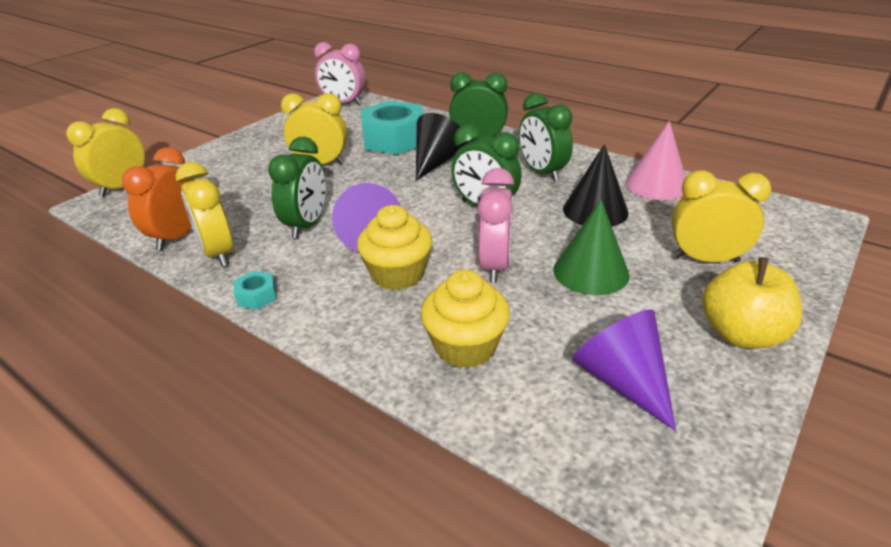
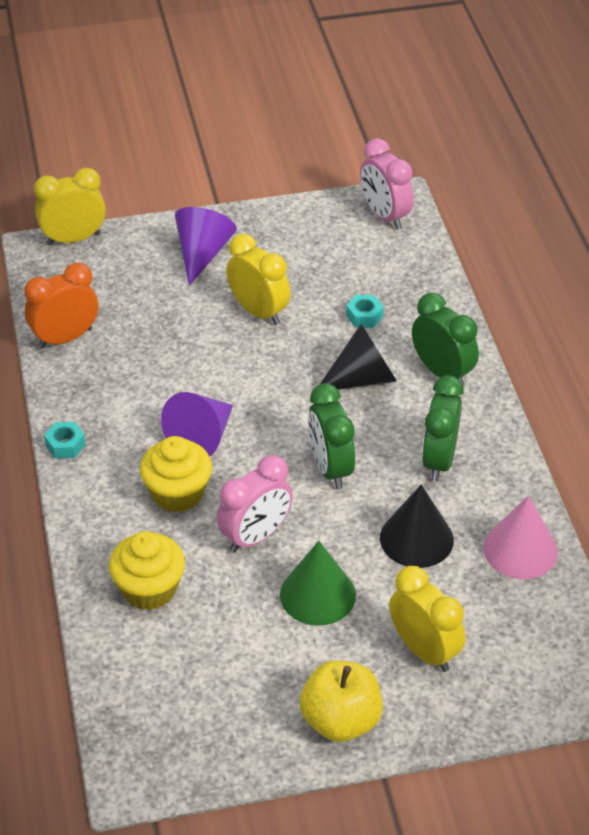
camera: 40 degrees right, 10 degrees up
(218, 253) = (77, 379): yellow clock -> none
(307, 225) = (168, 390): green clock -> none
(394, 139) = (364, 316): turquoise nut -> turquoise nut, size x0.41
(622, 380) = (211, 686): purple cone -> purple cone (202, 254)

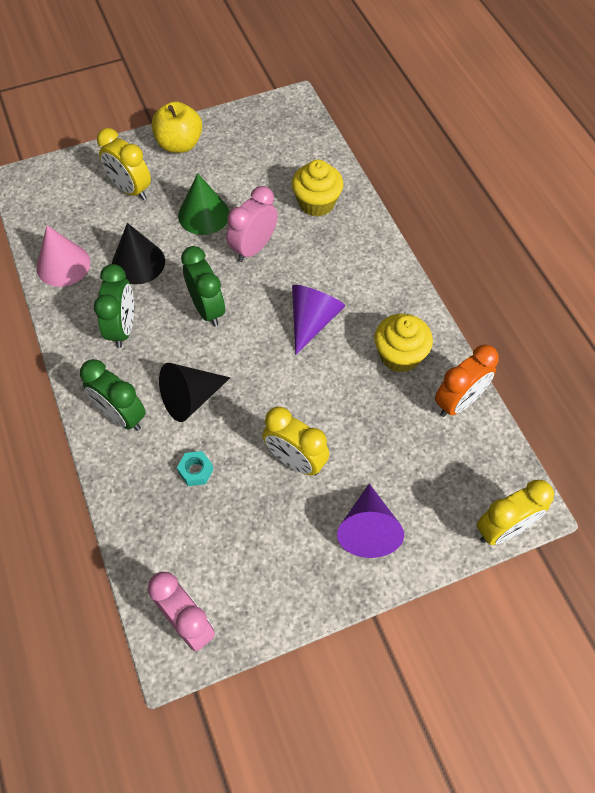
camera: 170 degrees right, 15 degrees up
(65, 445) = (415, 299): turquoise nut -> none
(177, 493) = (318, 272): yellow cupcake -> yellow cupcake (400, 355)

